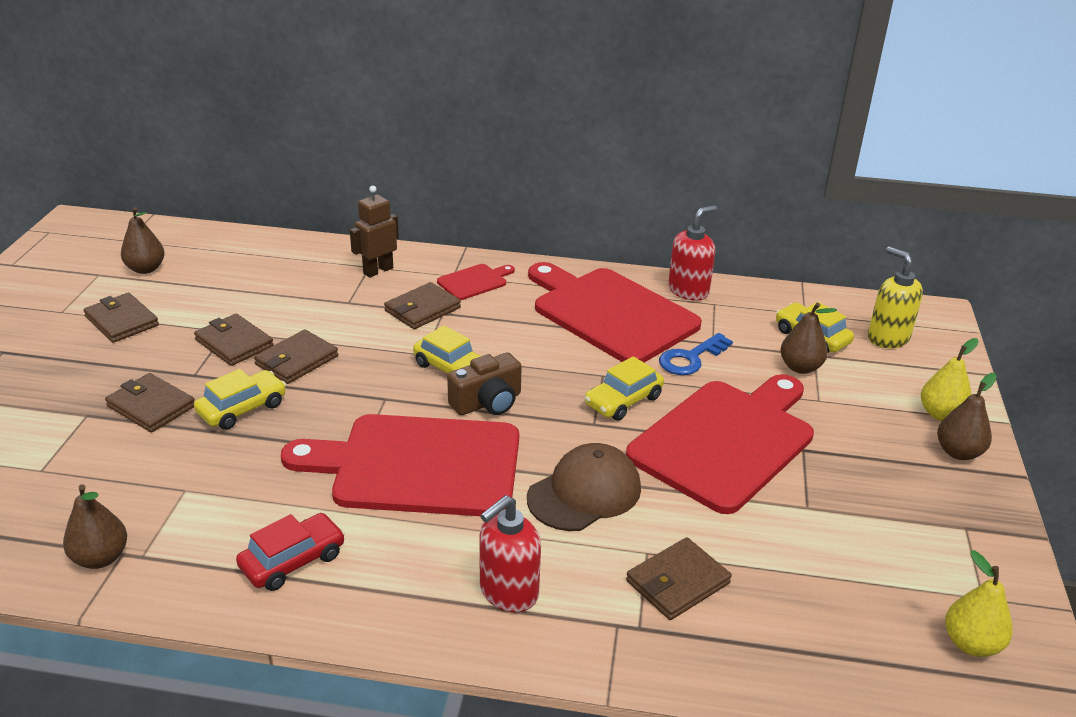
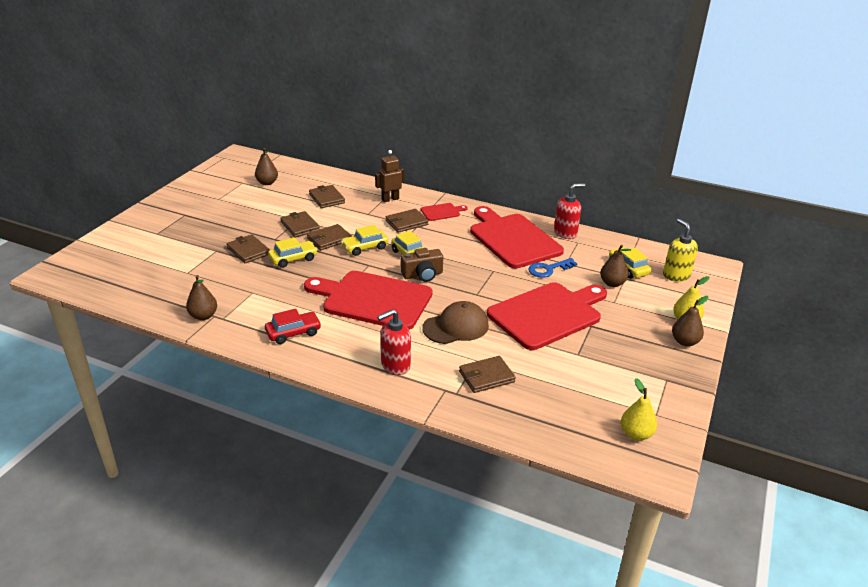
camera: 15 degrees right, 0 degrees up
(122, 321) = (247, 207): brown wallet -> brown wallet (327, 198)
(623, 401) = (498, 285): yellow car -> yellow car (365, 247)

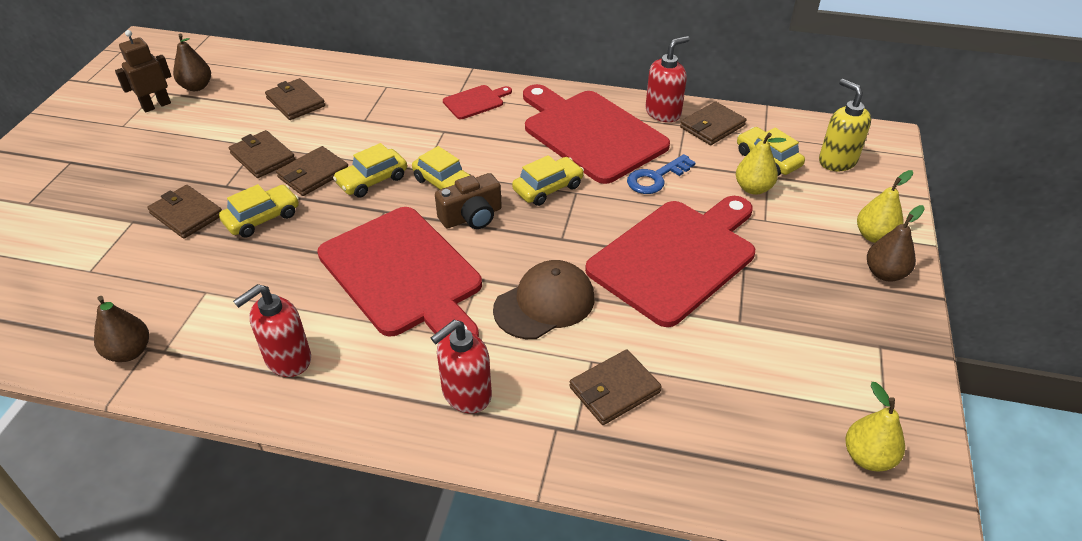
camera: 10 degrees left, 10 degrees up
(293, 333) = (287, 359): red car -> red soap dispenser
(373, 300) = (404, 274): red cutting board -> red cutting board turned 135 degrees counterclockwise
(390, 199) = (393, 90): brown robot -> brown robot (156, 105)
(406, 223) = (427, 127): brown wallet -> brown wallet (712, 126)
(475, 266) = (548, 188): none -> yellow car
(612, 283) = (753, 188): brown pear -> yellow pear

